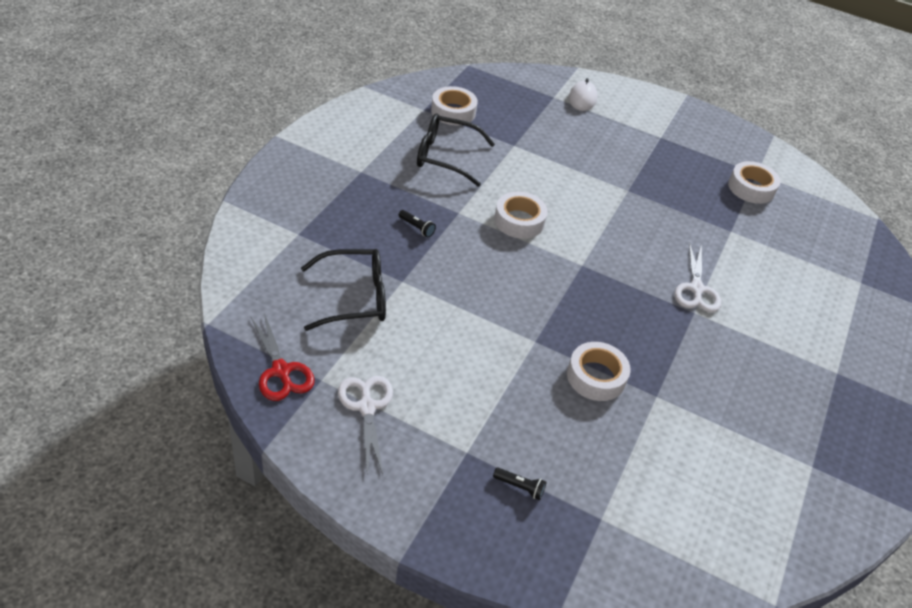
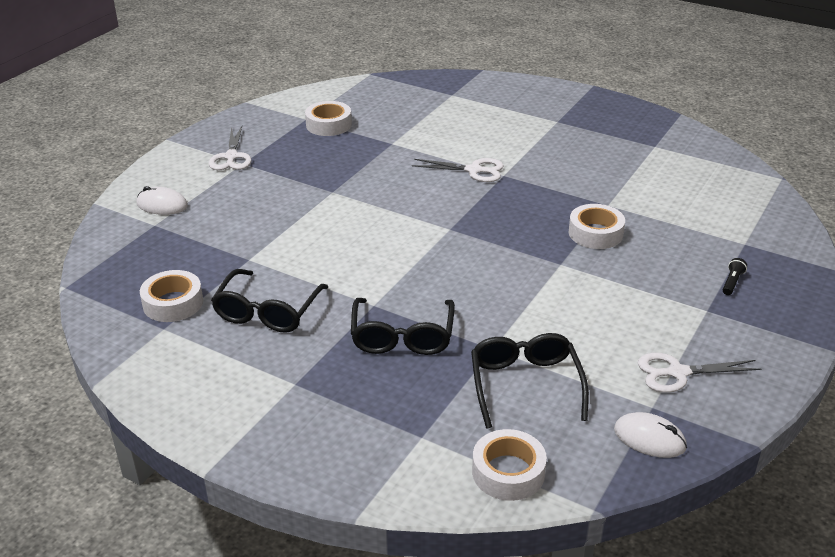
camera: 80 degrees left, 10 degrees down
(281, 371) = (649, 438): red scissors -> white mouse
(417, 228) = (402, 337): black flashlight -> black glasses
(519, 221) = (385, 263): white tape -> white tape (508, 472)
(669, 130) = (231, 157): none -> white scissors

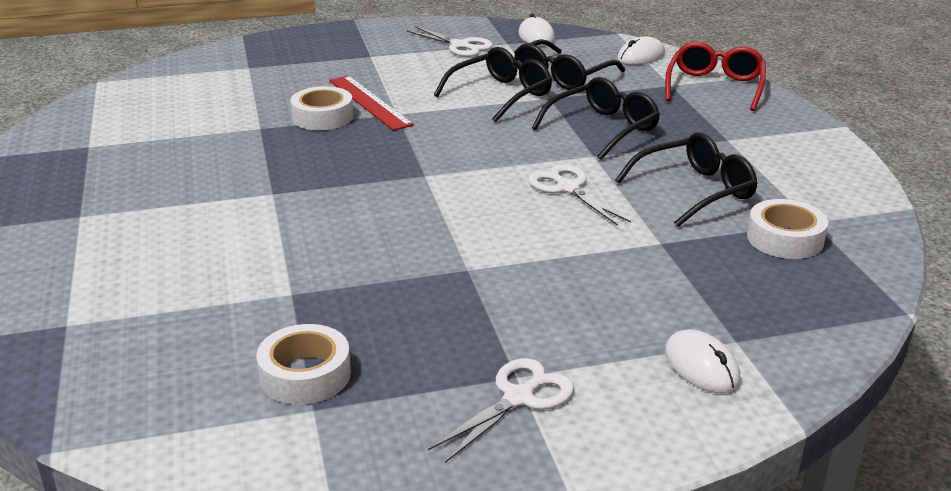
camera: 135 degrees left, 5 degrees down
(379, 461) = (715, 87): none -> red glasses
(474, 170) = (286, 212): white scissors -> white scissors (568, 188)
(508, 472) = (641, 56): white tape -> white mouse
(531, 328) = (501, 95): none -> black glasses
(598, 262) = (369, 102): none -> red ruler
(732, 282) = (317, 58): black flashlight -> none

